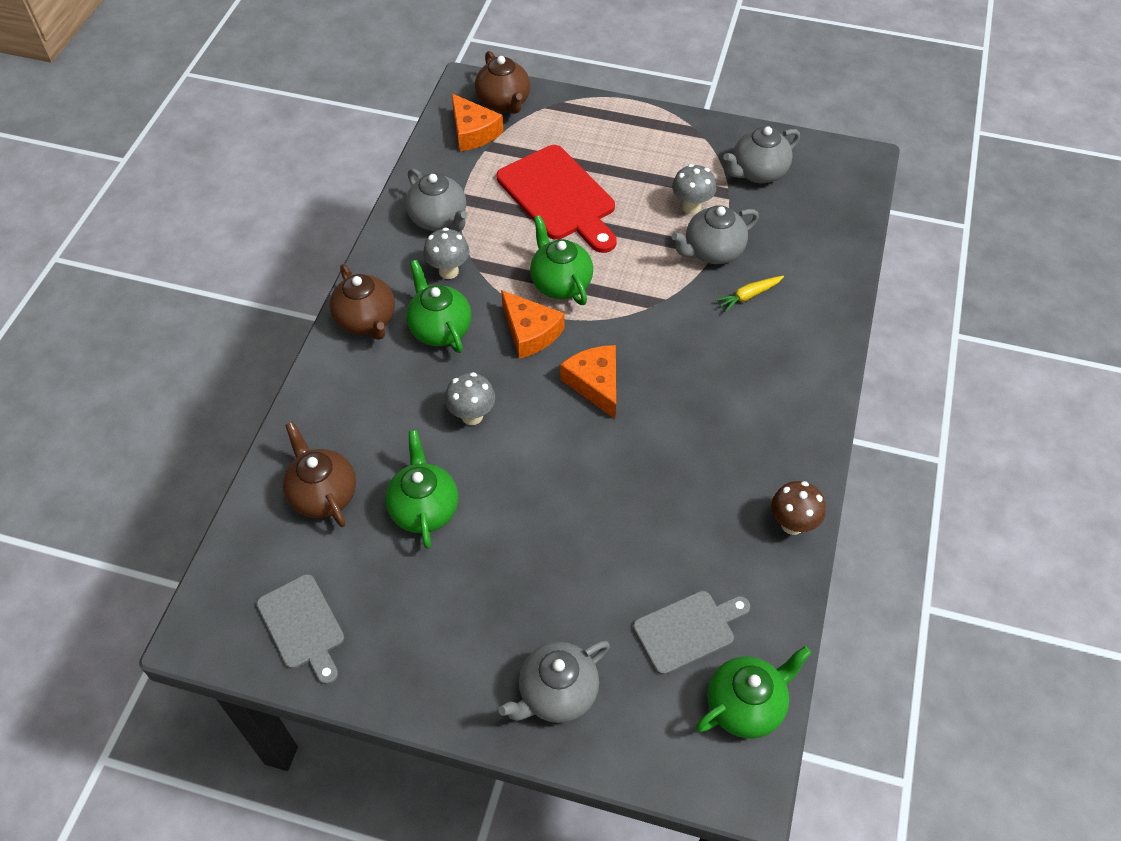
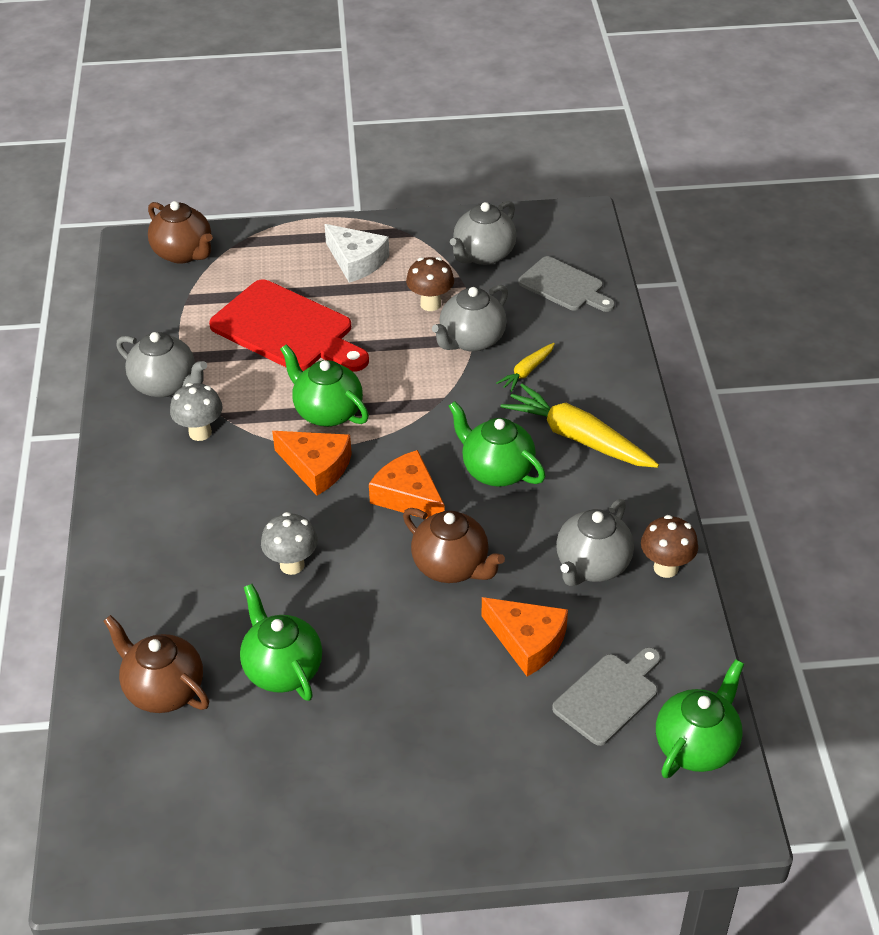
camera: 20 degrees left, 10 degrees down
(303, 626) = (202, 824): grey cutting board -> grey cutting board (564, 286)
(366, 321) = (131, 506): brown teapot -> brown teapot (452, 566)
(440, 329) = (217, 491): green teapot -> green teapot (496, 470)
(473, 132) = (163, 290): orange cheese -> orange cheese (527, 641)
(556, 694) = (504, 798): grey teapot -> grey teapot (592, 566)
(644, 149) = (356, 261): none -> white cheese
(691, 207) = (430, 304): grey mushroom -> brown mushroom
(766, 373) = (577, 437): none -> yellow carrot

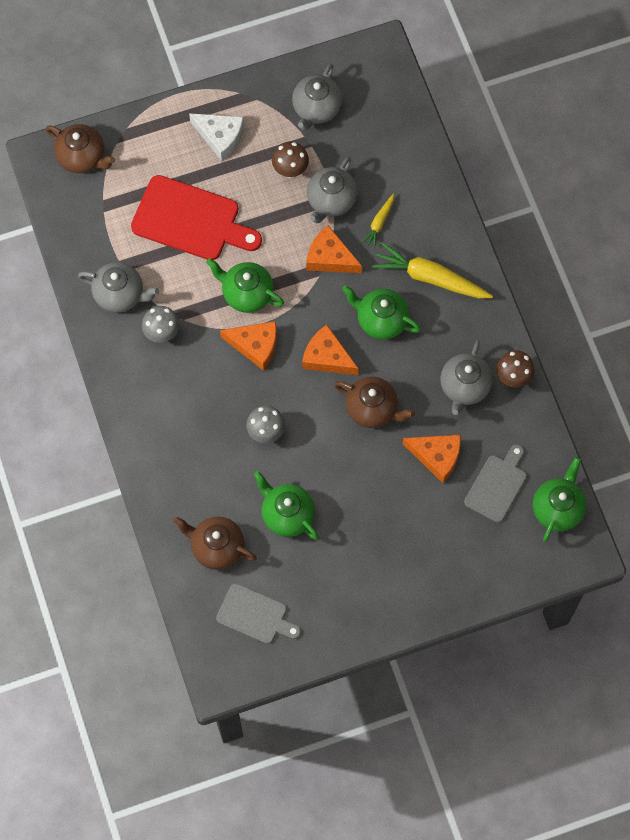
camera: 15 degrees left, 25 degrees up
(450, 394) = (330, 257): none -> orange cheese
(564, 286) = (386, 129): grey cutting board -> grey cutting board (255, 615)

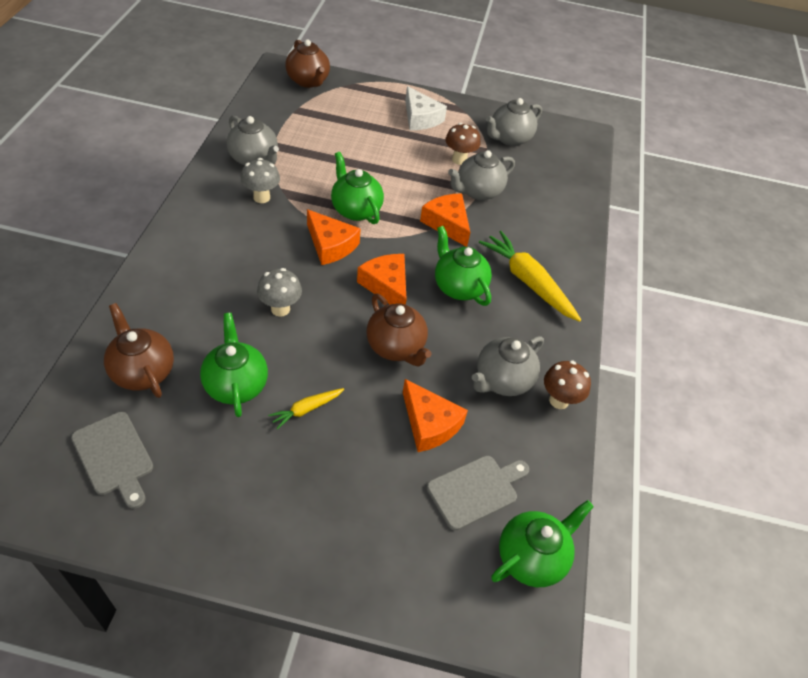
camera: 25 degrees right, 20 degrees down
(191, 220) = (353, 148): red cutting board -> none
(379, 223) = (509, 224): yellow carrot -> yellow carrot (306, 409)

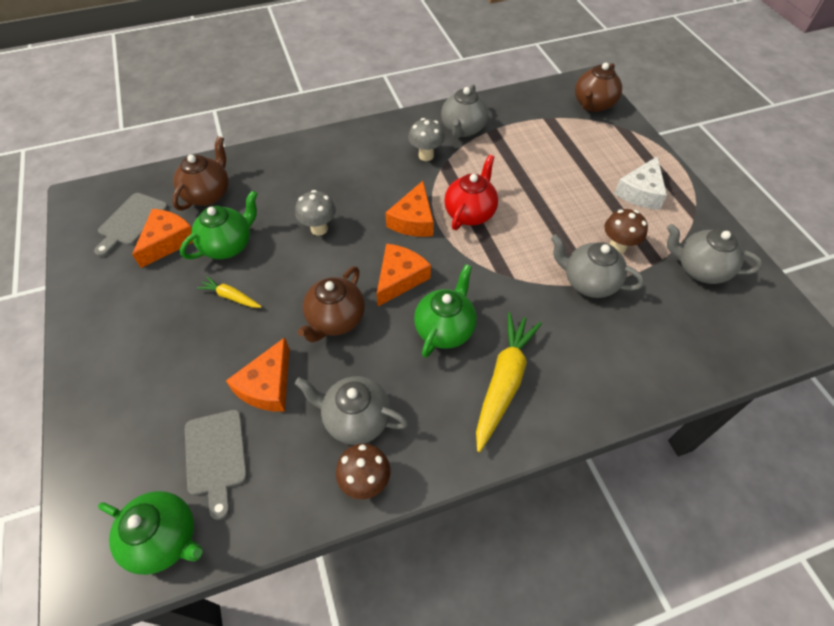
camera: 65 degrees right, 5 degrees up
(355, 210) = (470, 213): green teapot -> red teapot
(447, 224) = (518, 281): orange cheese -> orange cheese (167, 241)
(476, 490) = (216, 456): grey cutting board -> grey cutting board turned 45 degrees clockwise

